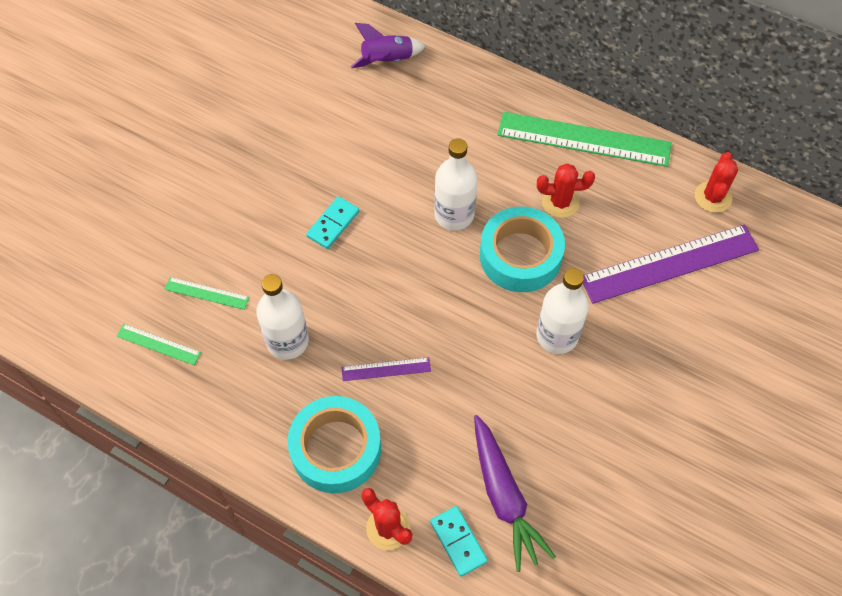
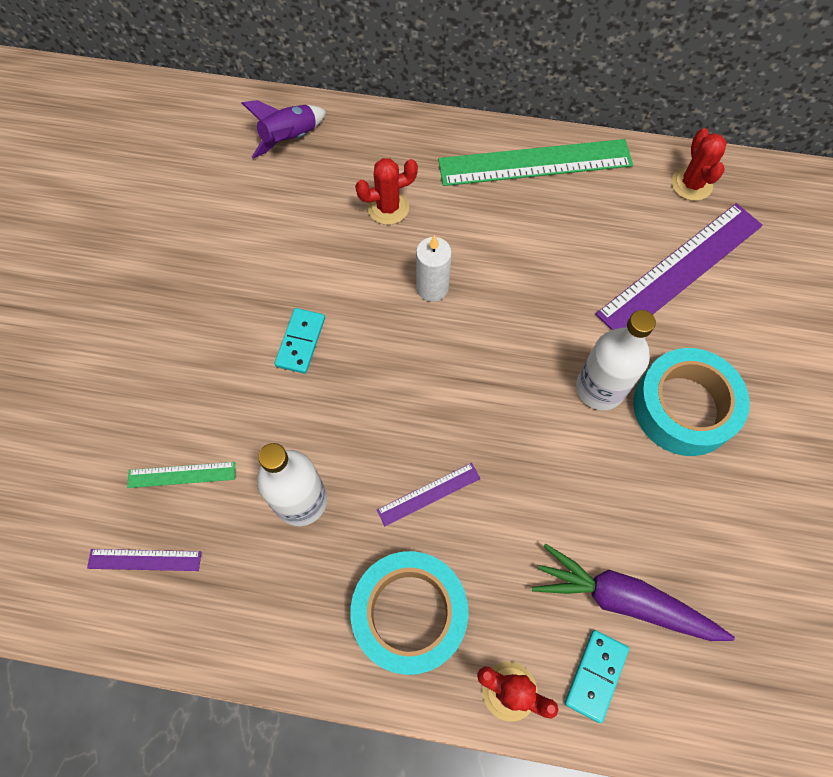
camera: 20 degrees left, 5 degrees up
(158, 344) = (144, 559): green ruler -> purple ruler
(454, 214) = (432, 288): white bottle -> white candle
(458, 541) = (596, 675): turquoise domino -> turquoise domino turned 75 degrees clockwise
(504, 497) = (623, 600): purple carrot -> purple carrot turned 150 degrees clockwise
(520, 256) = (522, 311): turquoise tape -> turquoise tape (683, 407)
(560, 202) = (539, 238): red cactus -> red cactus (388, 207)

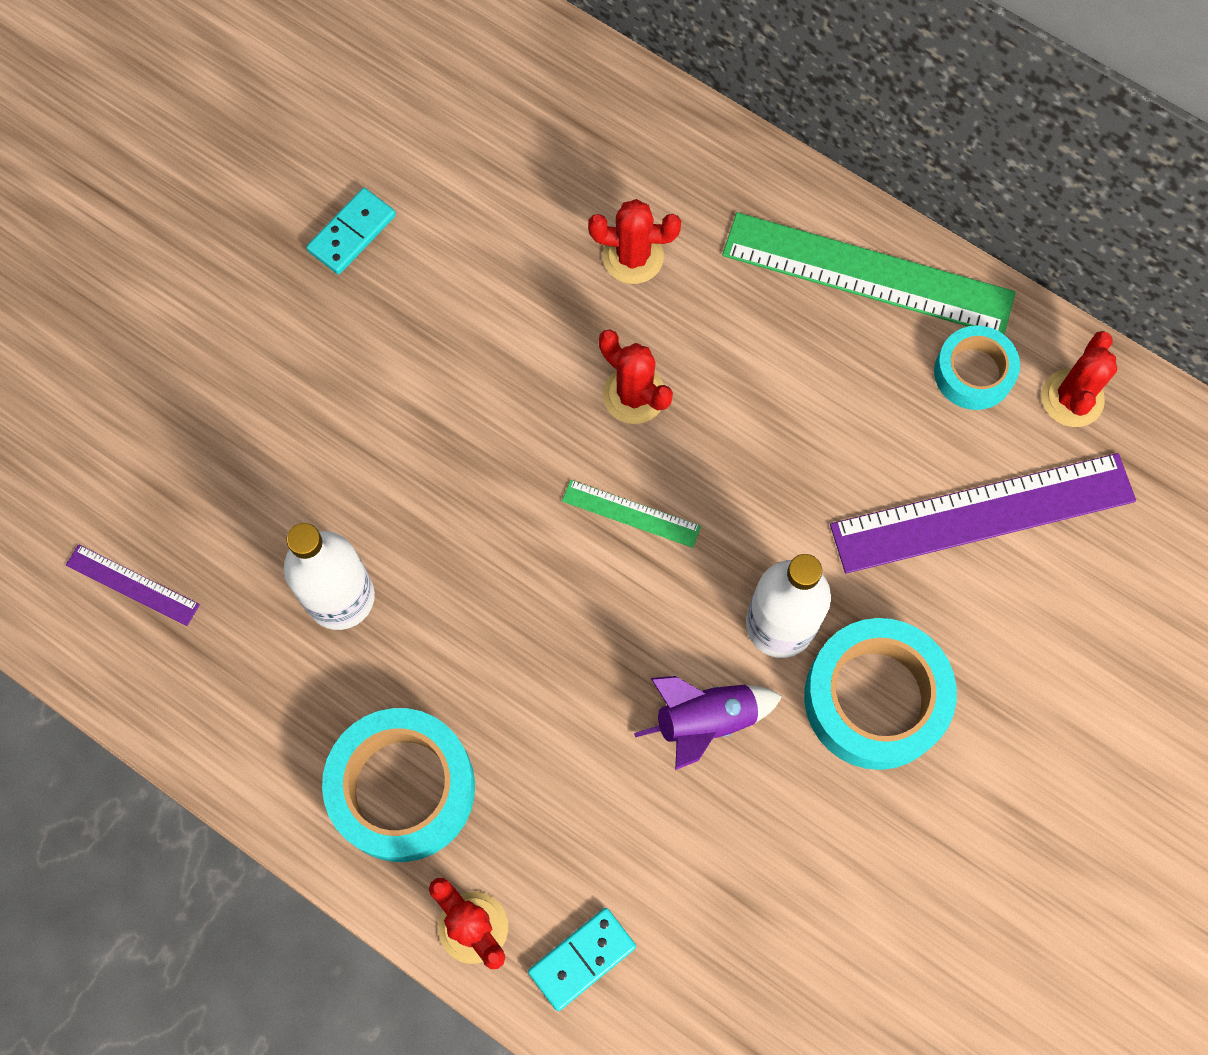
camera: 25 degrees right, 5 degrees up
(181, 474) = (216, 502): green ruler -> green ruler (631, 513)
(290, 139) = (550, 100): purple rocket -> purple rocket (705, 721)
(300, 342) = (432, 396): turquoise domino -> turquoise domino (352, 233)
(428, 494) = (495, 659): purple ruler -> none
(432, 288) = (634, 395): white candle -> red cactus
(623, 600) = (662, 892): purple carrot -> none
(627, 193) = (973, 373): none -> turquoise tape

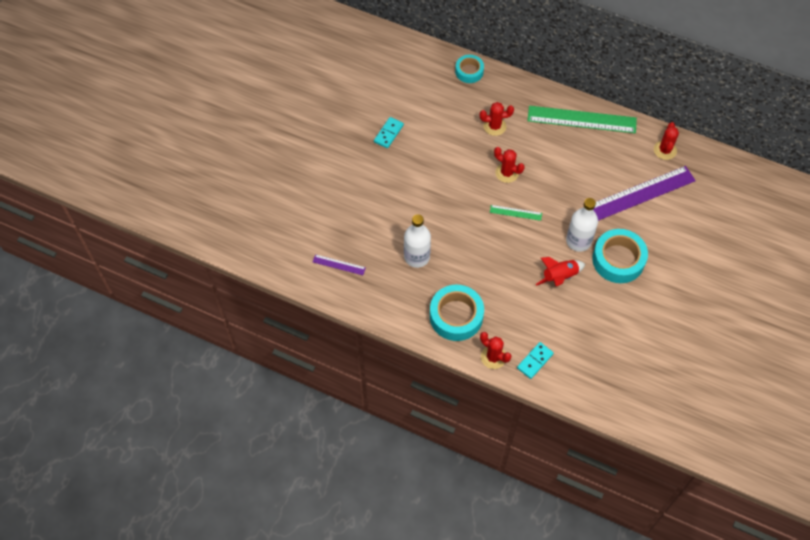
camera: 10 degrees left, 10 degrees down
(705, 721) = (559, 277): purple rocket -> red rocket
(973, 373) = (627, 147): turquoise tape -> turquoise tape (469, 71)

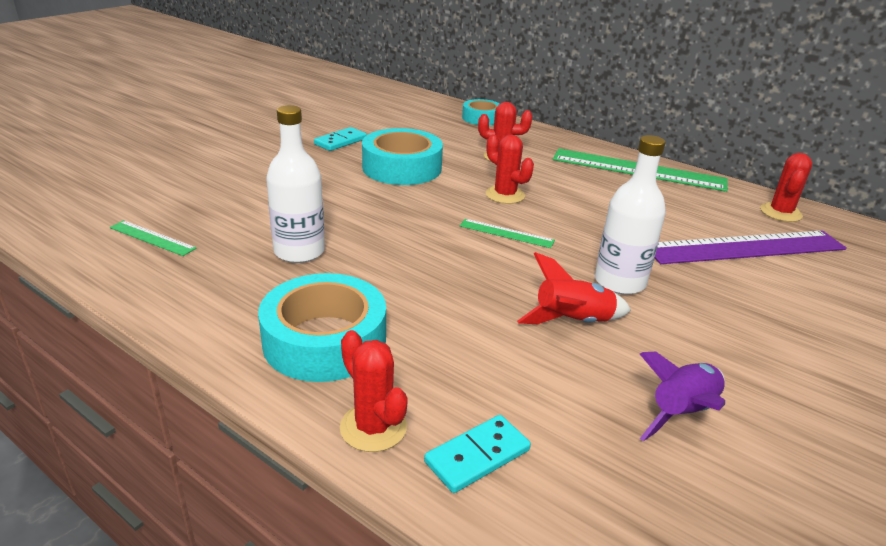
camera: 10 degrees right, 30 degrees down
(339, 264) = (152, 238): purple ruler -> green ruler
(608, 321) = (682, 413): none -> purple rocket
(618, 260) = (703, 319): turquoise tape -> turquoise tape (402, 168)

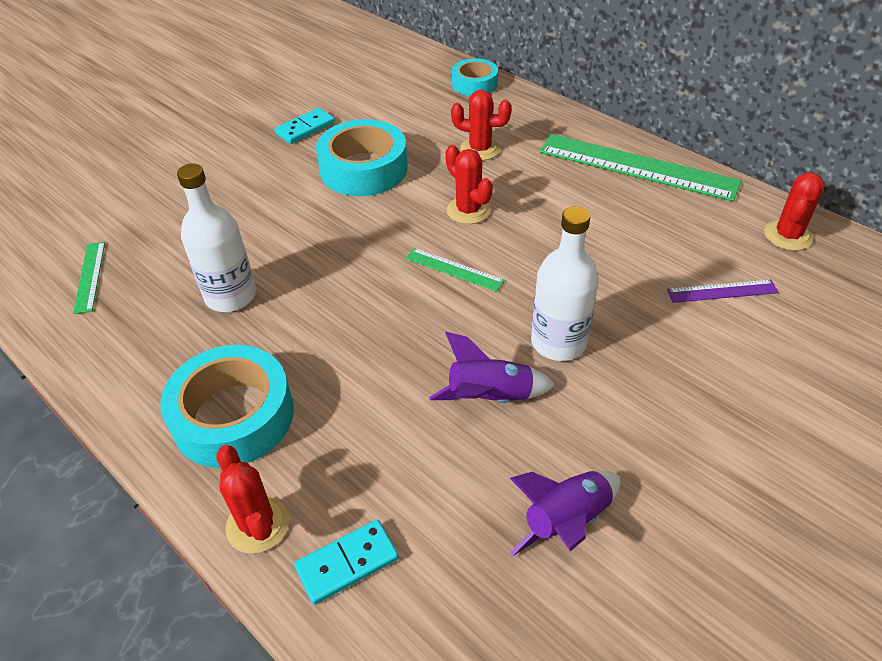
camera: 10 degrees right, 15 degrees up
(152, 238) = (90, 276): green ruler -> green ruler turned 45 degrees clockwise
(573, 322) = (490, 397): red rocket -> purple rocket
(745, 247) = (722, 291): purple ruler -> purple ruler, size x0.46

